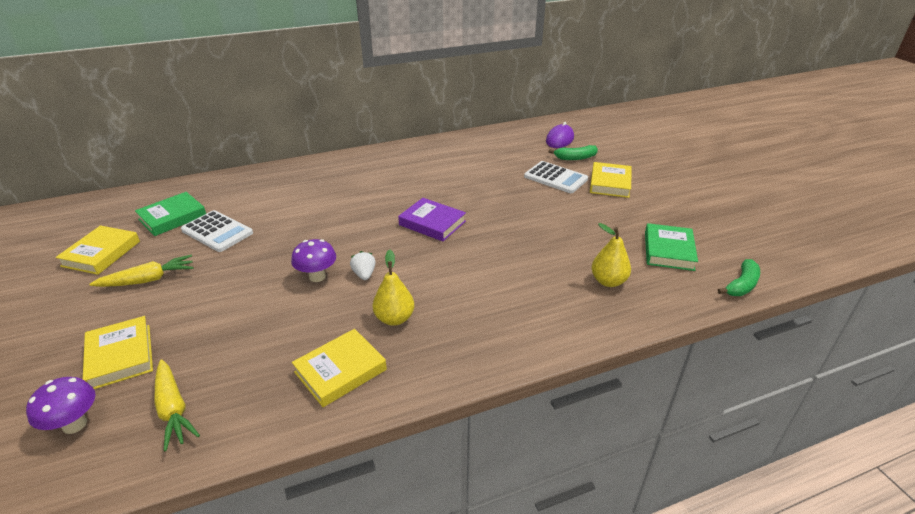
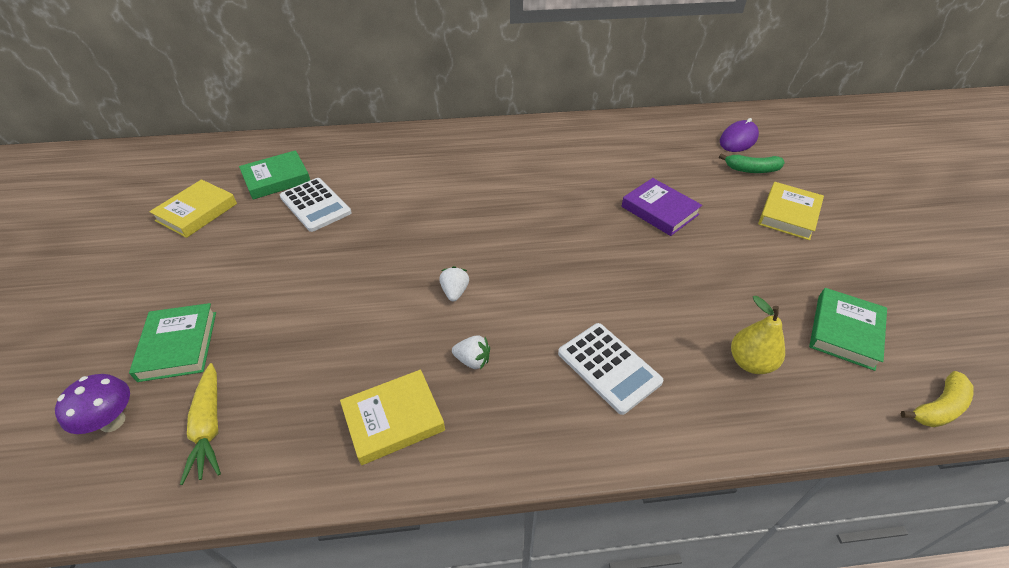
camera: 15 degrees right, 10 degrees up
(120, 356) = (178, 345): yellow book -> green book
(148, 280) = (231, 254): yellow carrot -> none
(317, 277) = (402, 284): purple mushroom -> none
(394, 318) = (472, 360): yellow pear -> white strawberry
(432, 223) = (551, 235): purple book -> purple book (659, 210)
(555, 178) = (719, 195): white calculator -> white calculator (608, 367)
(741, 285) = (938, 408): green banana -> yellow banana

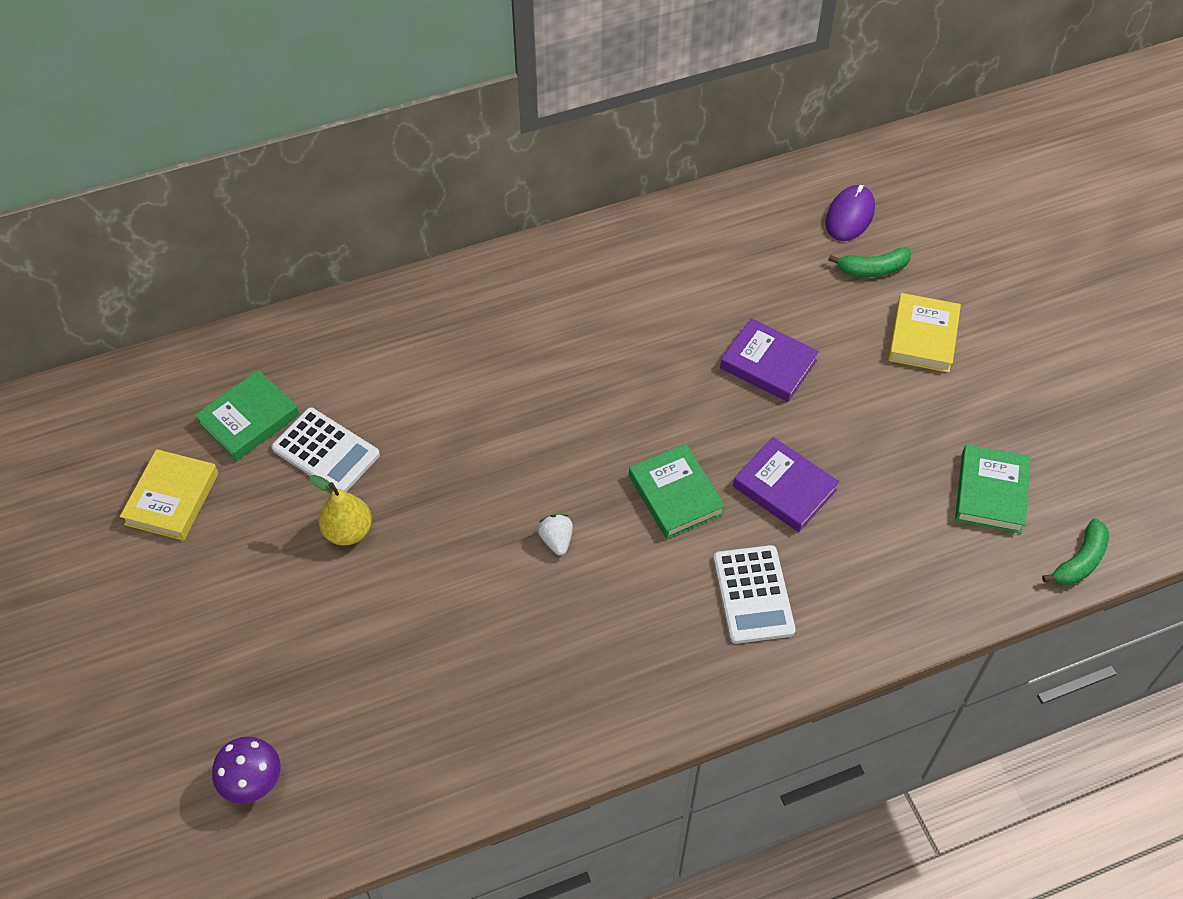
camera: 15 degrees left, 10 degrees up
(178, 345) = (269, 684): green book -> green book (675, 495)
(209, 427) = (361, 762): yellow carrot -> none
(393, 420) = (549, 706): yellow book -> none
(472, 360) = (607, 621): white strawberry -> none
(608, 367) = (753, 594): white calculator -> white calculator turned 45 degrees clockwise
(655, 292) = (784, 488): none -> purple book
(750, 362) = (896, 553): yellow pear -> yellow pear (348, 531)
(938, 408) = (1080, 561): yellow banana -> green banana

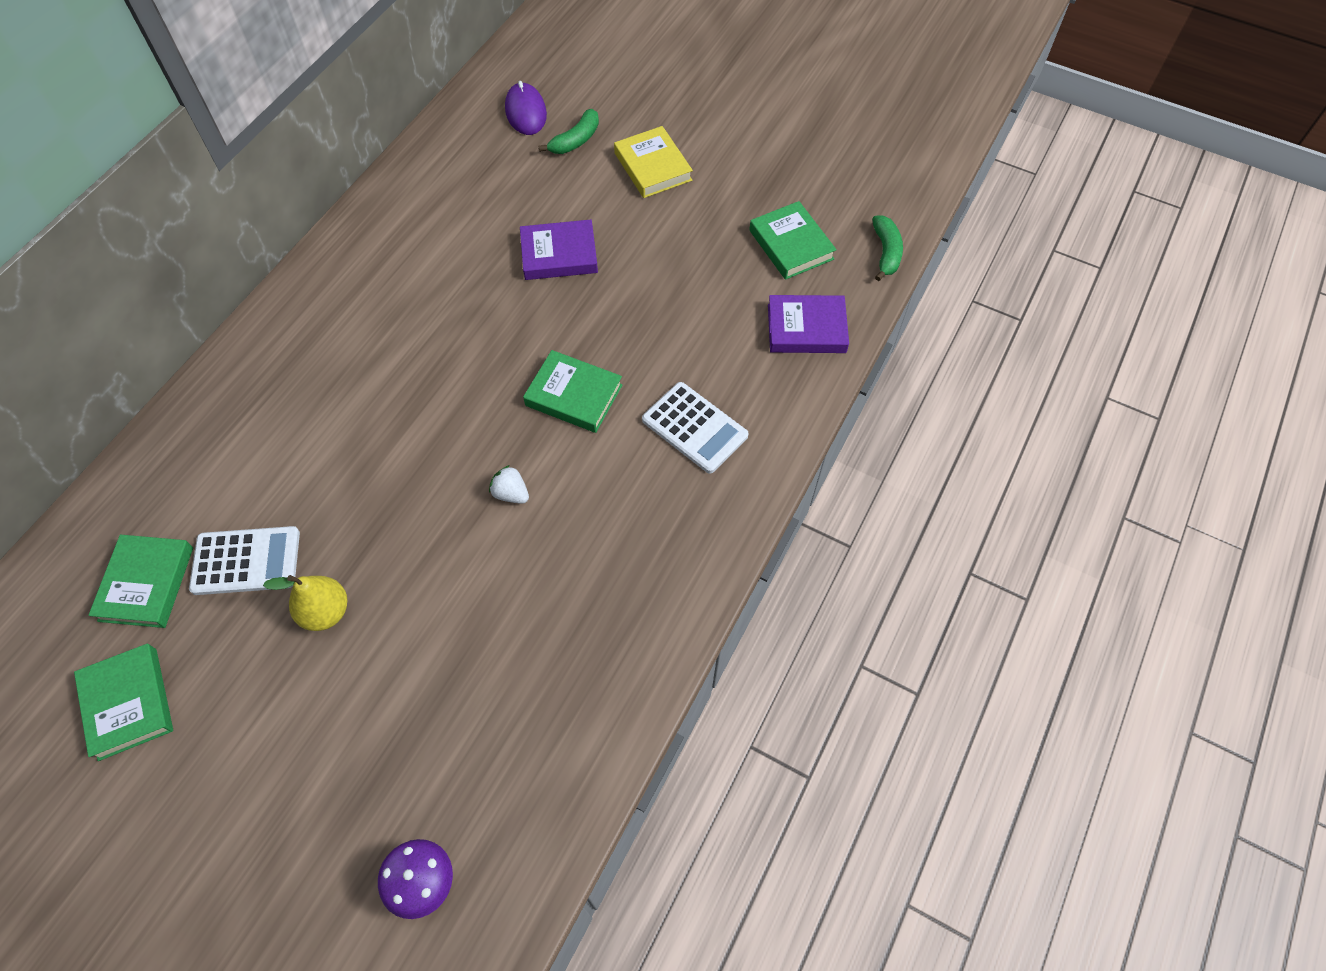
camera: 40 degrees left, 5 degrees up
(172, 498) = (128, 703): yellow book -> green book
(784, 488) = (649, 336): purple book -> purple book (806, 329)

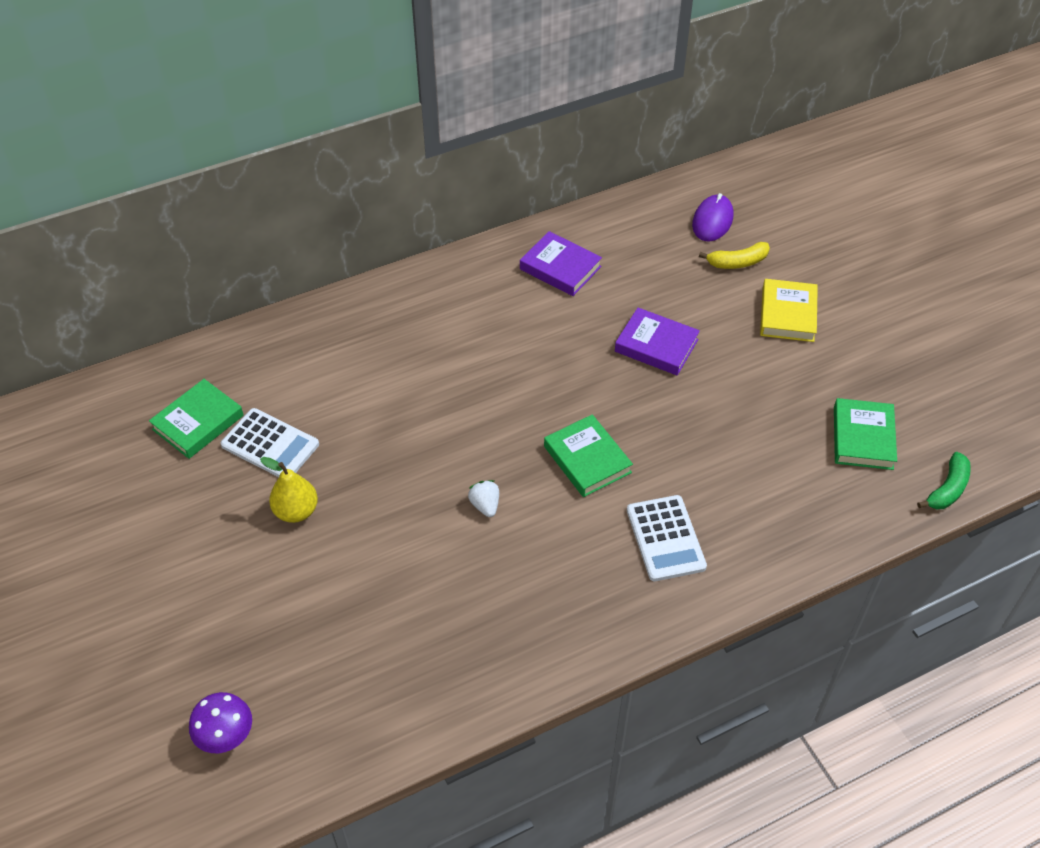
camera: 35 degrees right, 10 degrees down
(128, 703) = (133, 495): green book -> none
(575, 140) = (737, 262): green banana -> yellow banana
(806, 329) = (823, 513): purple book -> purple book (560, 268)

